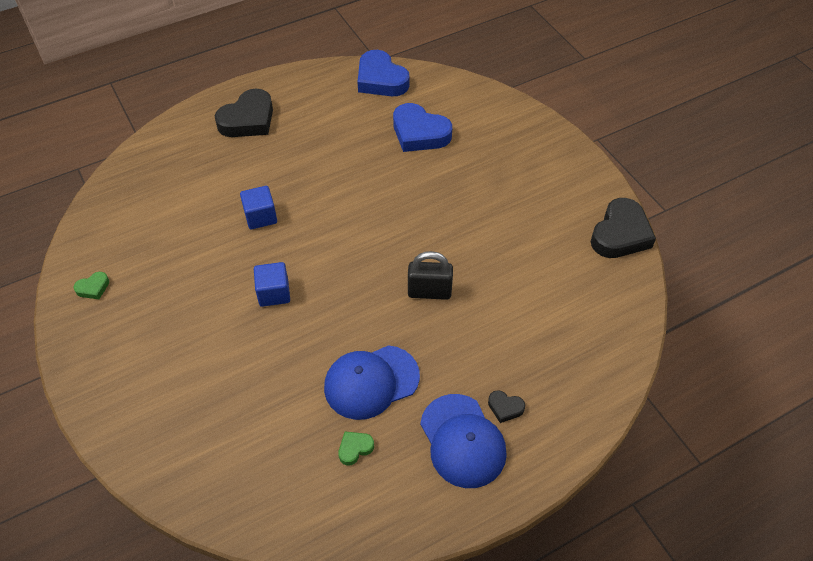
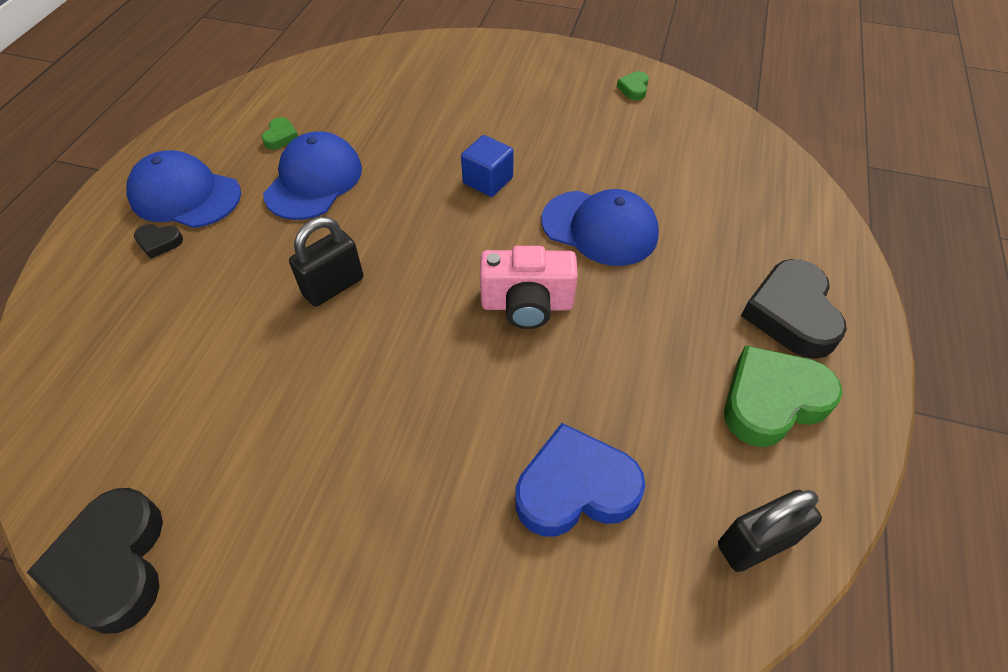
camera: 135 degrees right, 0 degrees up
(260, 217) = (600, 228): blue cube -> blue cap
(309, 103) = (772, 401): none -> green heart
(348, 208) = (527, 305): none -> pink camera
(381, 79) = (755, 543): blue heart -> black padlock
(505, 408) = (159, 242): black heart -> black heart turned 150 degrees counterclockwise

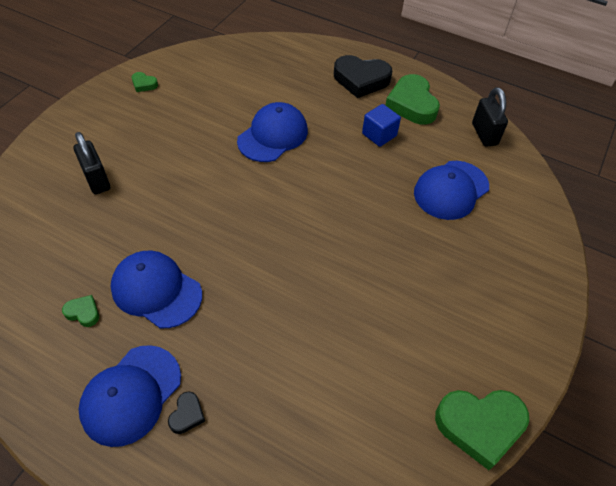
camera: 80 degrees left, 0 degrees up
(113, 564) = (480, 426): black heart -> green heart
(333, 286) = (279, 286): black padlock -> black padlock (97, 180)
(488, 181) = (205, 181): blue cube -> blue cube (379, 135)
(527, 305) = (325, 184): pink camera -> none
(575, 488) = (451, 190): blue heart -> blue cap

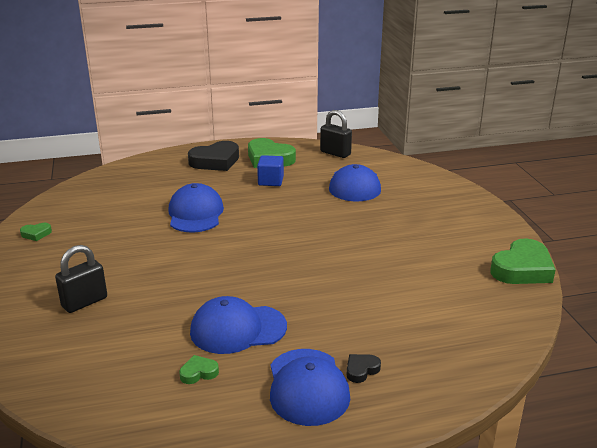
camera: 40 degrees left, 25 degrees down
(97, 180) = (84, 302): black padlock -> black padlock turned 60 degrees counterclockwise
(187, 415) = (361, 370): black heart -> black heart turned 105 degrees counterclockwise

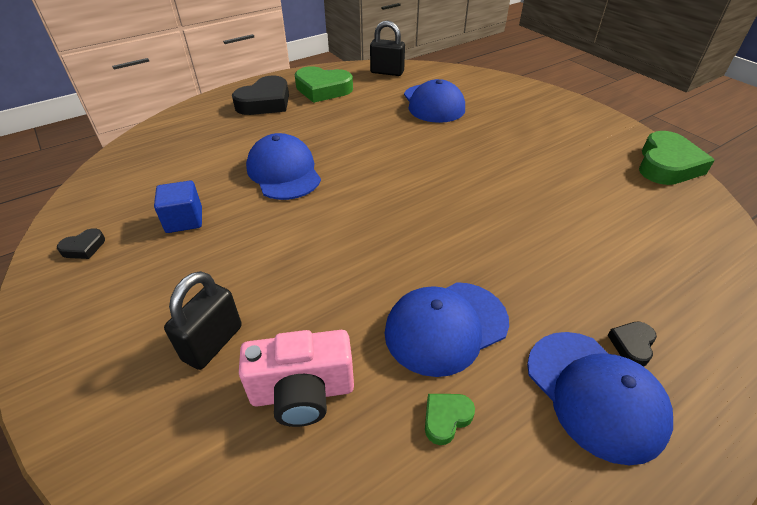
camera: 20 degrees left, 15 degrees up
(36, 234) = (84, 247): green heart -> black heart
(121, 339) = (303, 392): none -> pink camera
(270, 181) = (343, 115): blue cube -> blue cube (184, 220)

